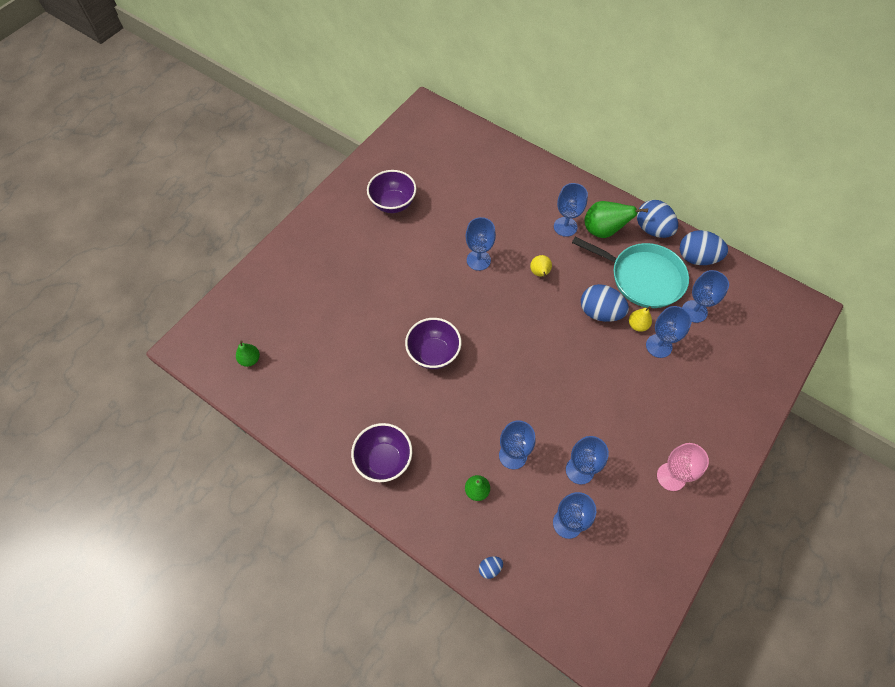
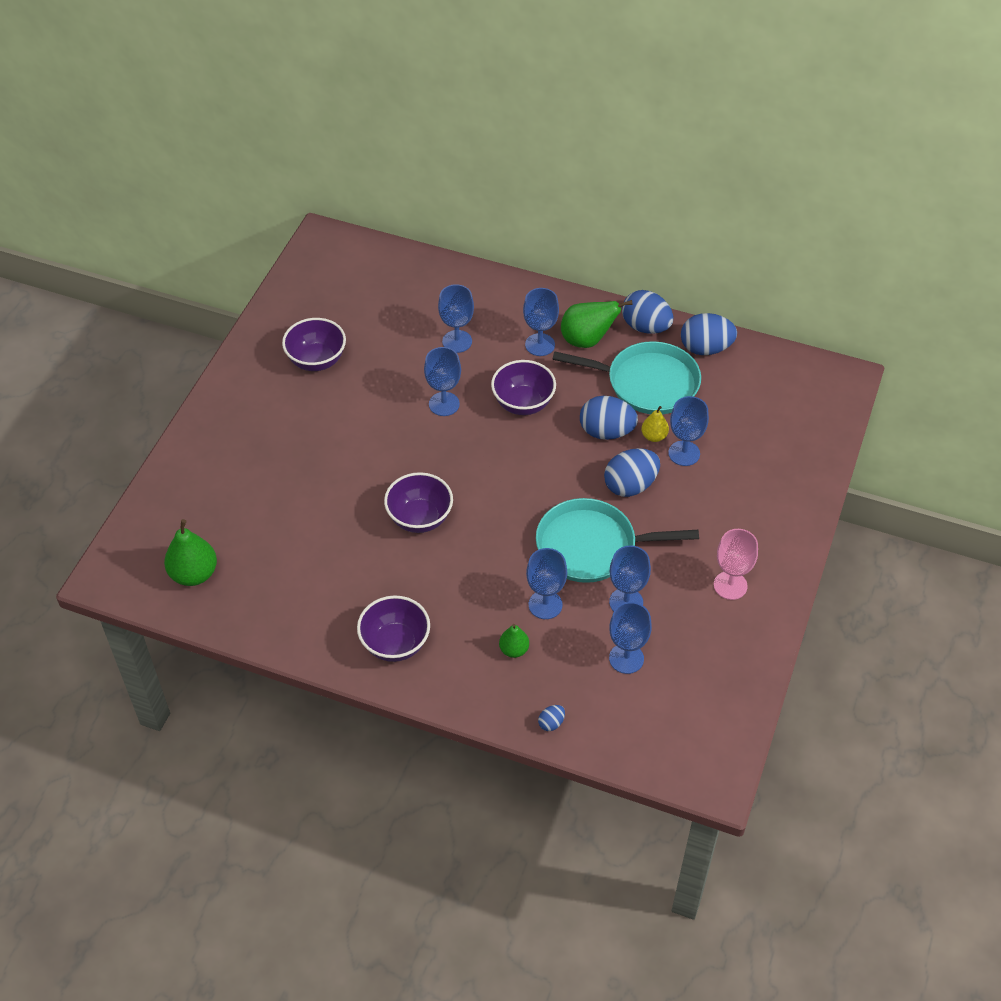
camera: 15 degrees left, 10 degrees down
(250, 359) = (194, 574): green pear -> green pear, size x1.75
(540, 273) = (523, 403): yellow pear -> purple bowl
(563, 411) = (591, 546): none -> turquoise pan
(608, 364) = (630, 485): none -> blue egg
(694, 311) = (716, 407): blue goblet -> blue goblet (457, 341)

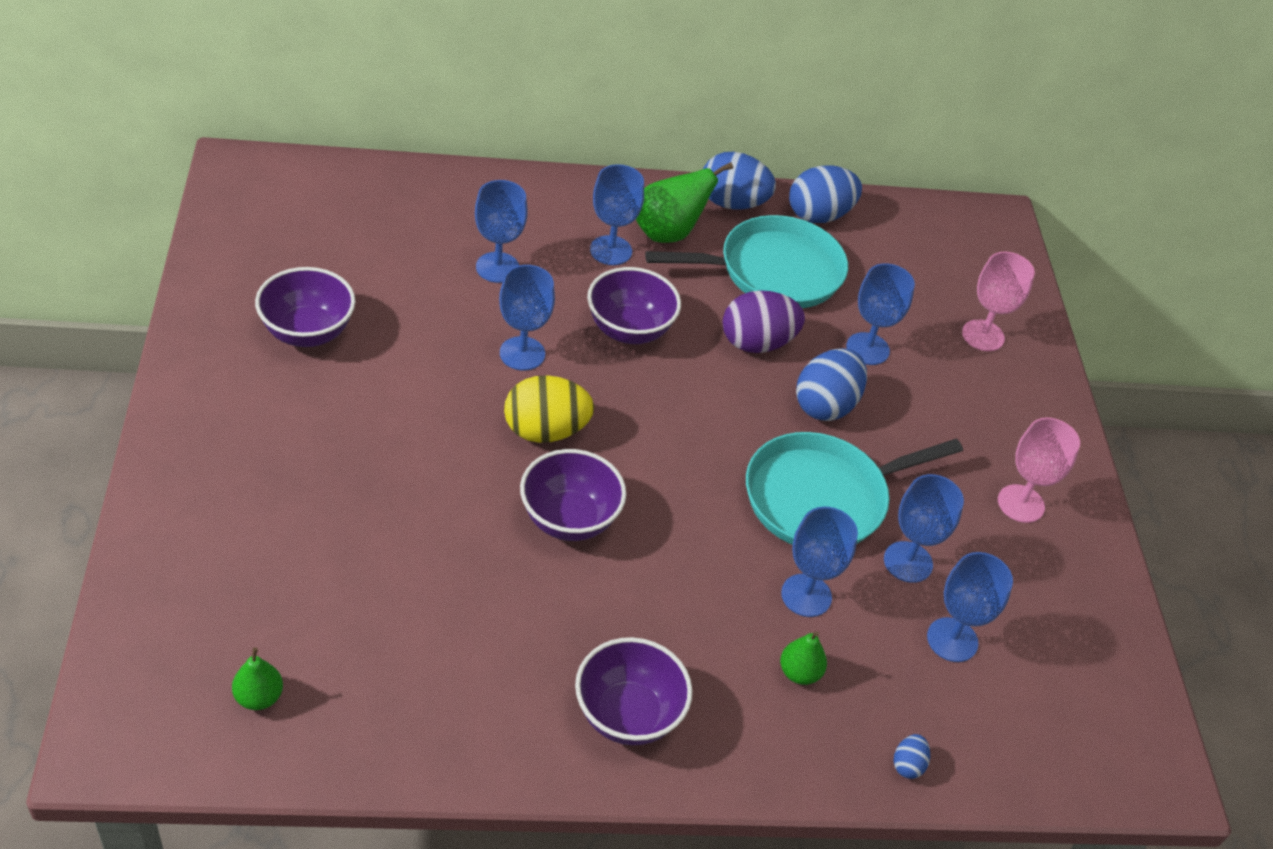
camera: 30 degrees left, 5 degrees down
(194, 574) = (259, 697): green pear -> green pear, size x0.57
(433, 458) = (545, 431): none -> yellow egg
(606, 432) = (757, 343): blue egg -> purple egg
(654, 436) = (819, 336): yellow pear -> none
(777, 463) = (983, 335): none -> pink goblet

